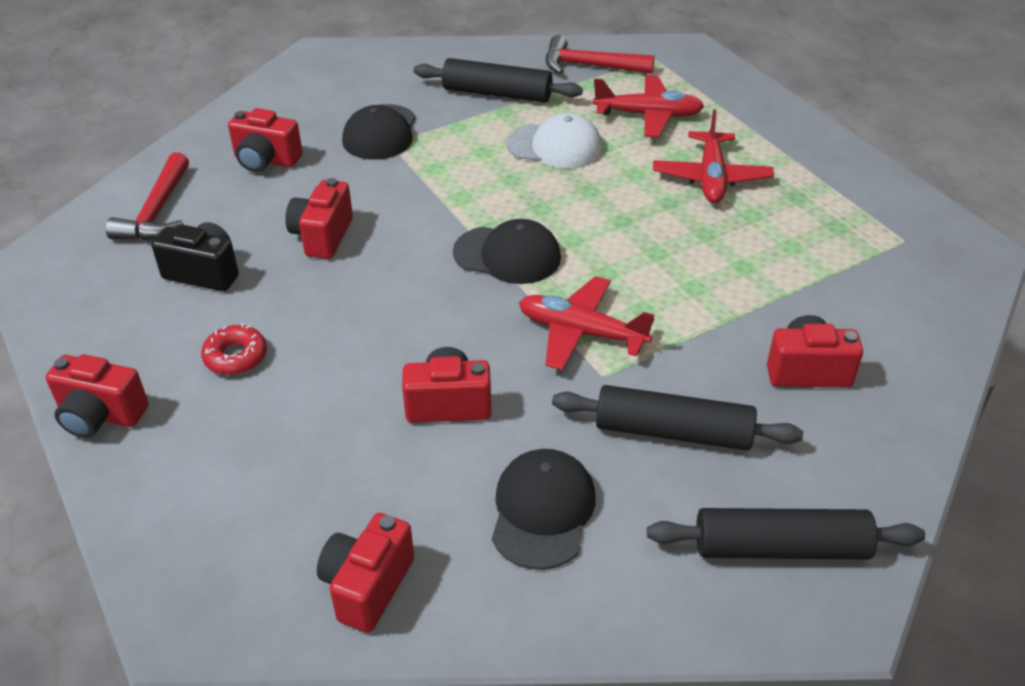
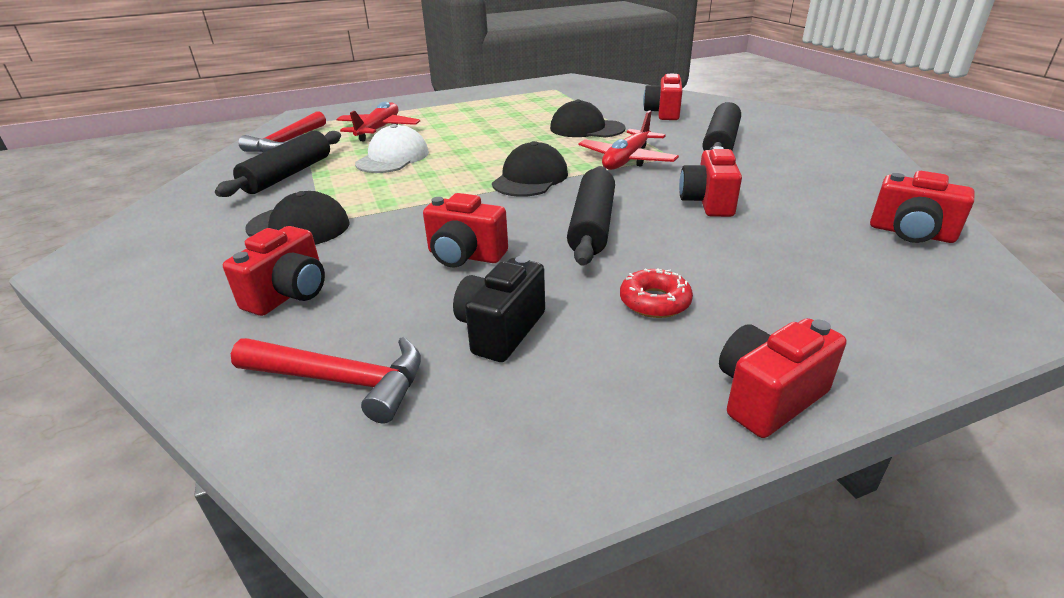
camera: 80 degrees left, 10 degrees down
(100, 416) = (768, 397): red camera -> red camera turned 150 degrees counterclockwise
(542, 511) = (804, 177): black cap -> black cap (586, 128)
(711, 178) = (469, 119): red plane -> none
(780, 548) = (802, 128): black rolling pin -> black rolling pin (592, 225)

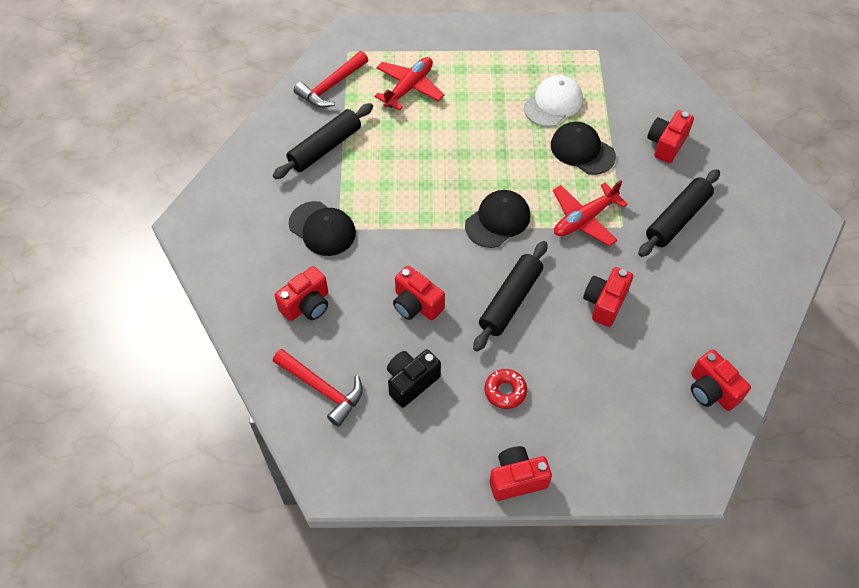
camera: 20 degrees right, 25 degrees up
(393, 158) = (407, 147): white cap -> white cap (553, 103)

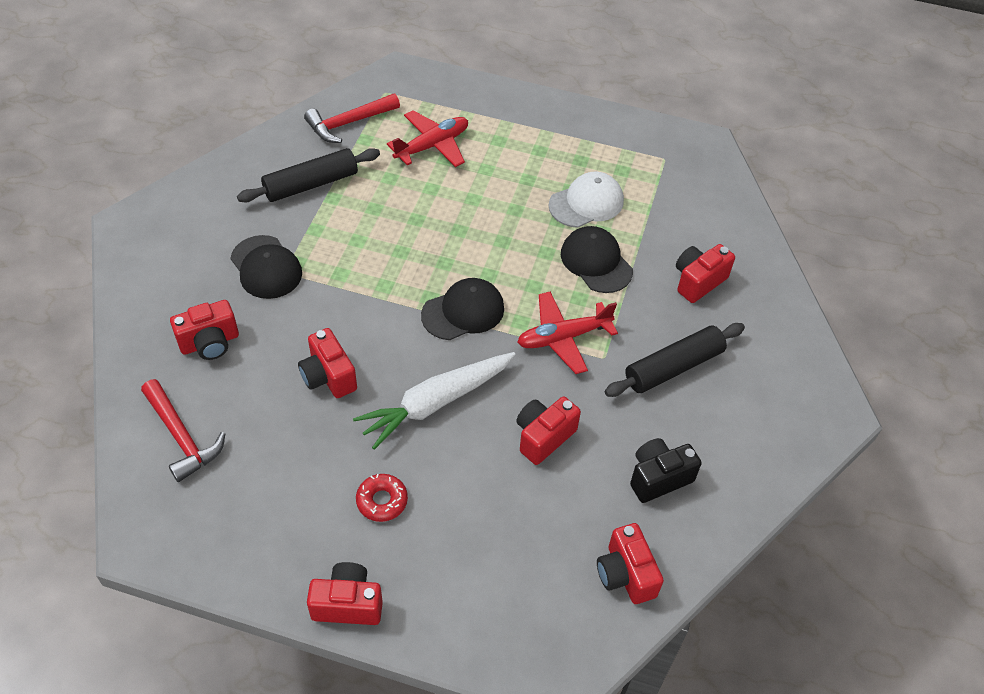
camera: 15 degrees right, 5 degrees down
(411, 382) = (282, 459): black camera -> black camera (658, 478)
(510, 301) = (435, 403): black rolling pin -> white carrot

